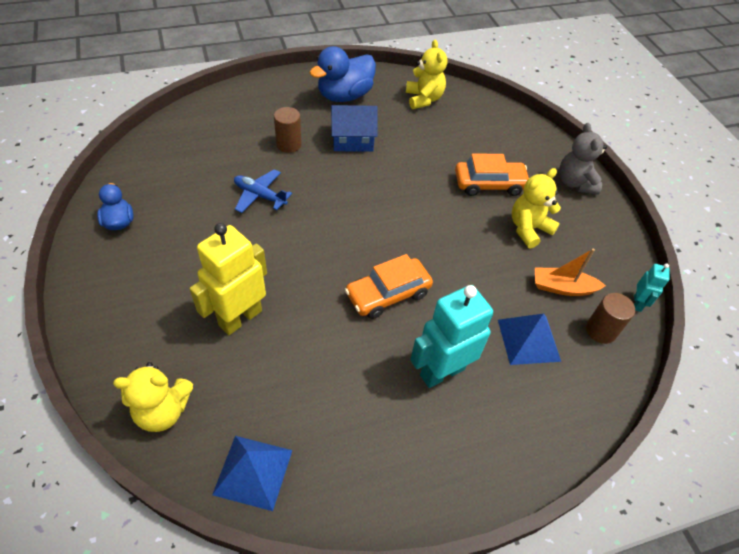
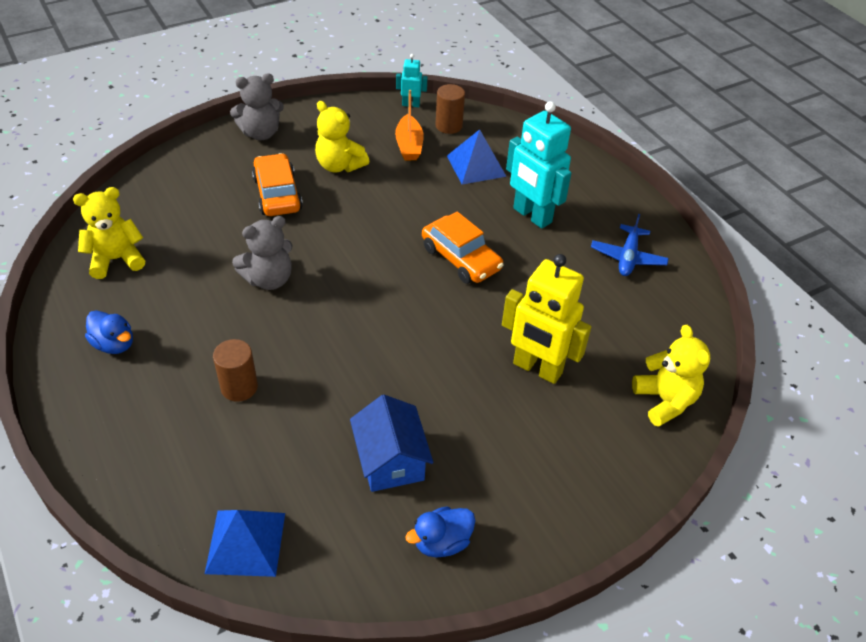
camera: 100 degrees left, 5 degrees down
(253, 472) = (682, 321): blue pyramid -> blue pyramid (246, 542)
(260, 196) = (349, 395): blue plane -> blue plane (628, 257)
(344, 96) = (114, 344): blue duck -> blue duck, size x0.56
(353, 140) = (217, 320): blue house -> blue house (390, 460)
(388, 168) = (269, 279): none -> grey teddy bear

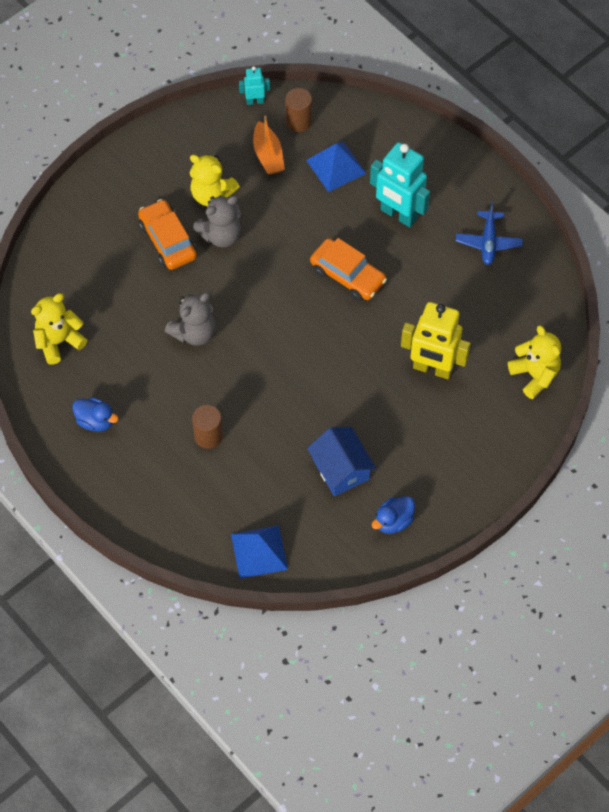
camera: 10 degrees left, 15 degrees up
(261, 133) = (125, 171): grey teddy bear -> grey teddy bear (221, 235)

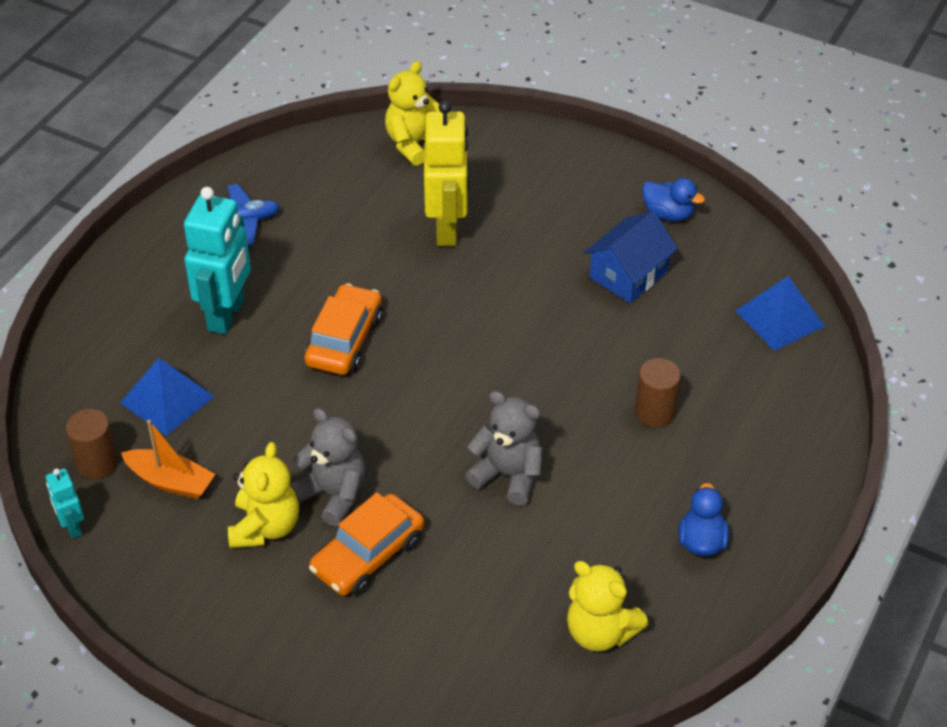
camera: 110 degrees left, 15 degrees down
(268, 155) = (170, 481): orange boat -> orange boat turned 60 degrees clockwise

